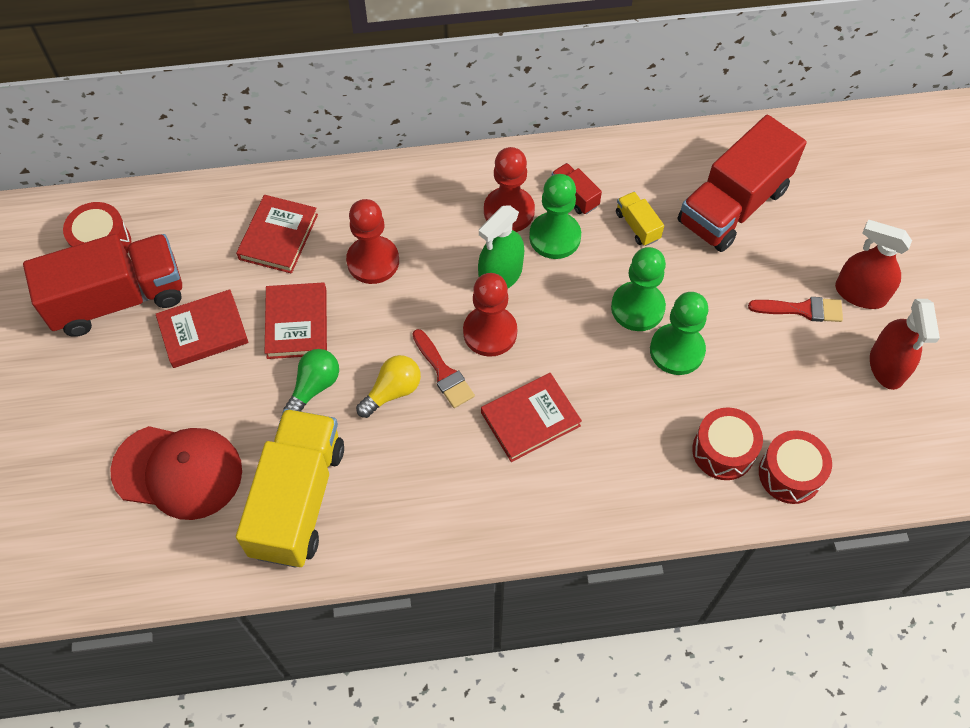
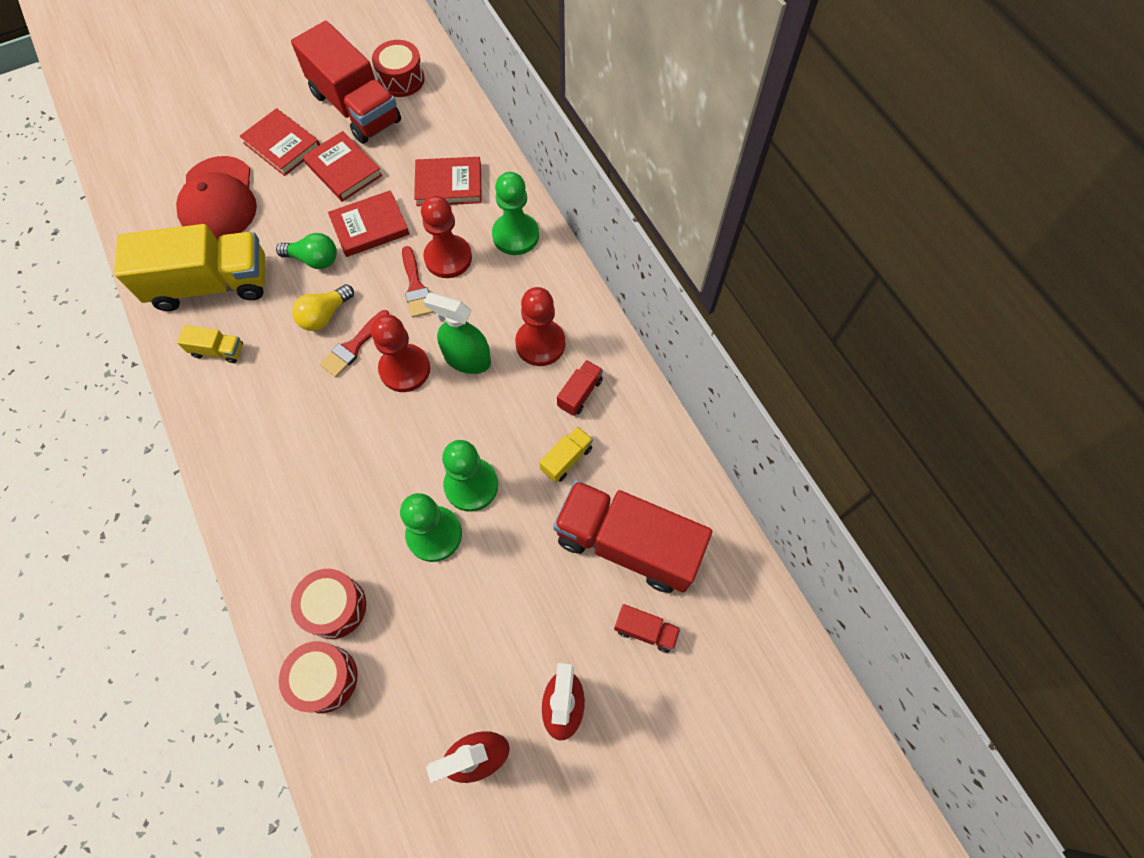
camera: 70 degrees right, 5 degrees up
(392, 391) = (325, 315): yellow light bulb -> yellow light bulb turned 105 degrees clockwise
(392, 507) = (218, 350): none -> yellow truck
(530, 419) = (326, 428): red book -> red book (282, 145)
(555, 237) = (526, 390): green pawn -> green pawn (515, 235)
(802, 309) = (522, 646): red brush -> red brush (416, 287)
(812, 217) = (645, 630): none -> red truck

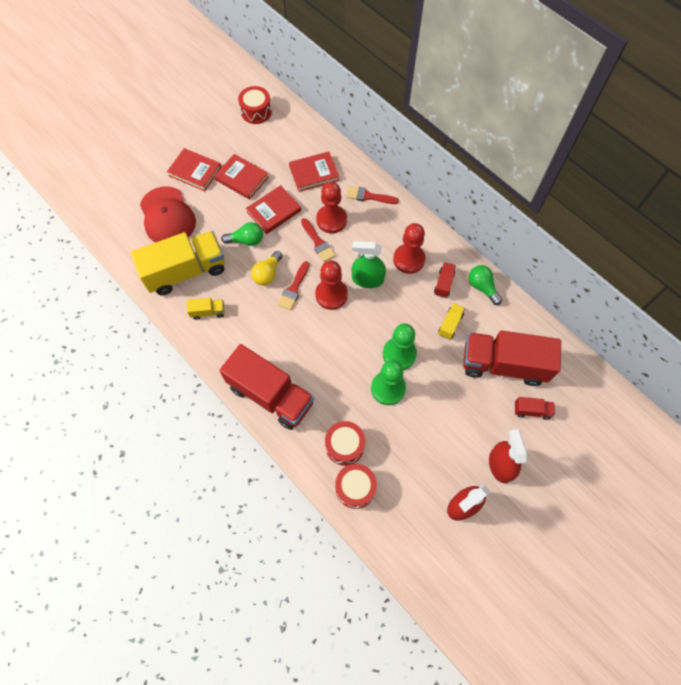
camera: 15 degrees left, 0 degrees up
(356, 107) = (233, 136): red truck -> red truck (271, 395)
(515, 235) = (368, 196): green pawn -> red brush
(637, 413) = (482, 287): none -> green light bulb

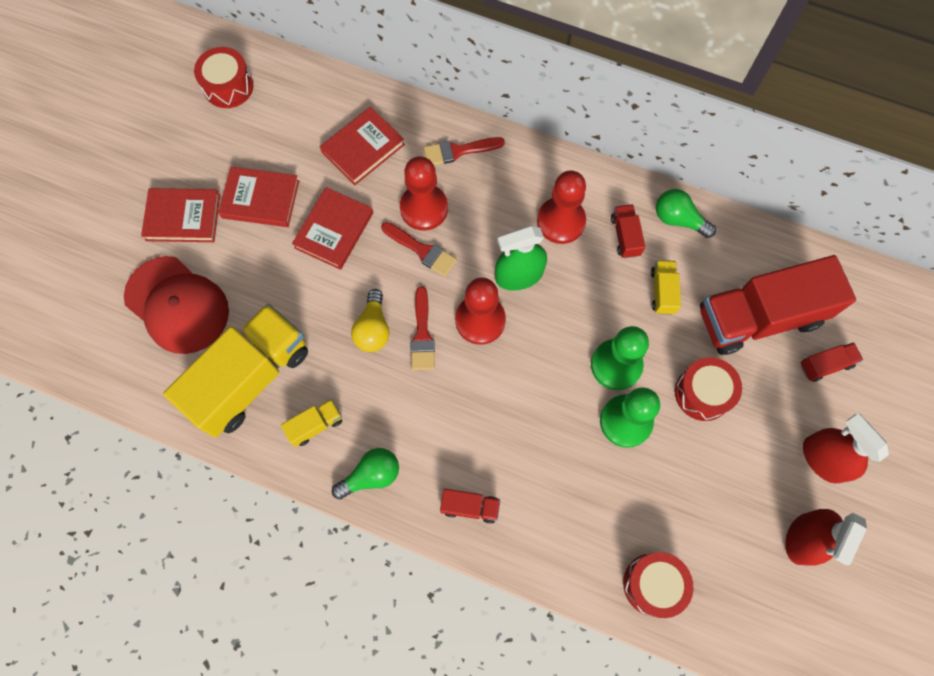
camera: 25 degrees left, 5 degrees up
(246, 240) = (316, 291): green light bulb -> green light bulb (371, 475)
(271, 395) = (470, 507): red truck -> red truck, size x0.42
(344, 446) = (609, 531): red drum -> red drum (702, 393)

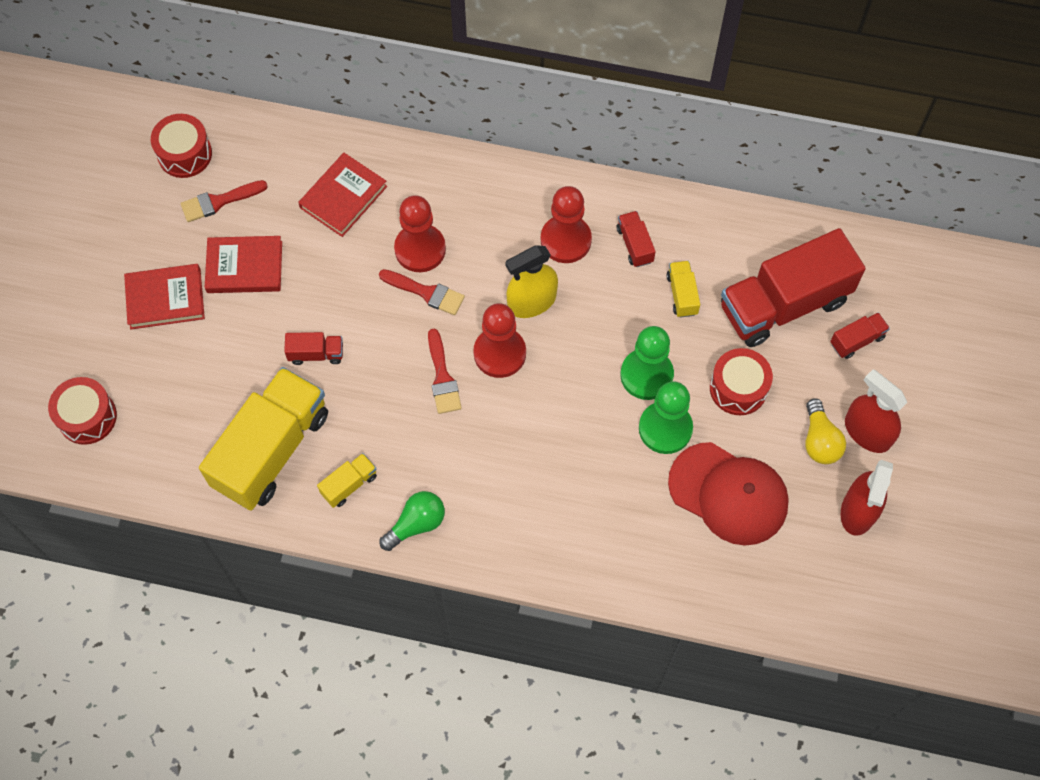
camera: 10 degrees left, 5 degrees down
(177, 305) = (179, 389): red cap -> red cap (728, 494)
(334, 230) = (329, 287): red book -> none
(373, 329) = (390, 379): yellow light bulb -> yellow light bulb (819, 440)
(458, 151) = (445, 184): red brush -> red brush (219, 201)
(470, 507) = (522, 537): red truck -> red truck (316, 354)
(519, 275) = (532, 302): green spray bottle -> yellow spray bottle
(653, 584) = (717, 579): red drum -> red drum (87, 417)
(678, 219) = (687, 219): green light bulb -> none

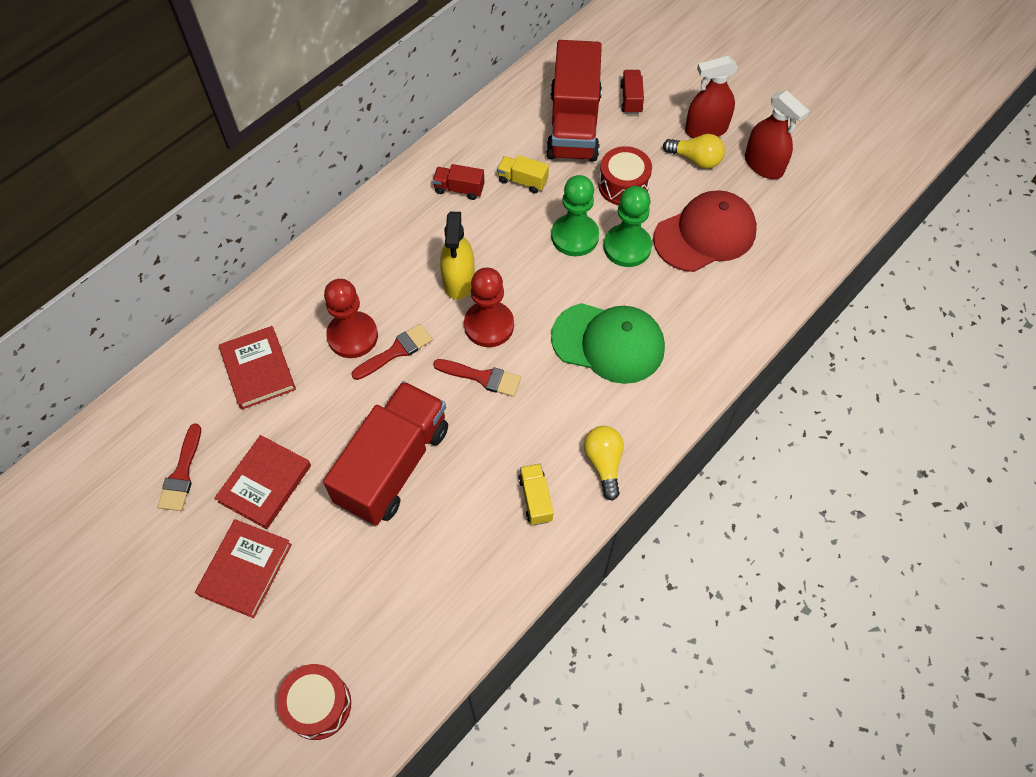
camera: 60 degrees left, 5 degrees down
(184, 154) = (109, 480): red drum -> none
(271, 450) = (462, 548): yellow truck -> none
(316, 354) = (393, 465): red truck -> red truck, size x2.38
(416, 524) = (604, 463): green light bulb -> yellow light bulb
(544, 466) = (608, 343): none -> green cap
(565, 240) = (421, 231): red pawn -> none

